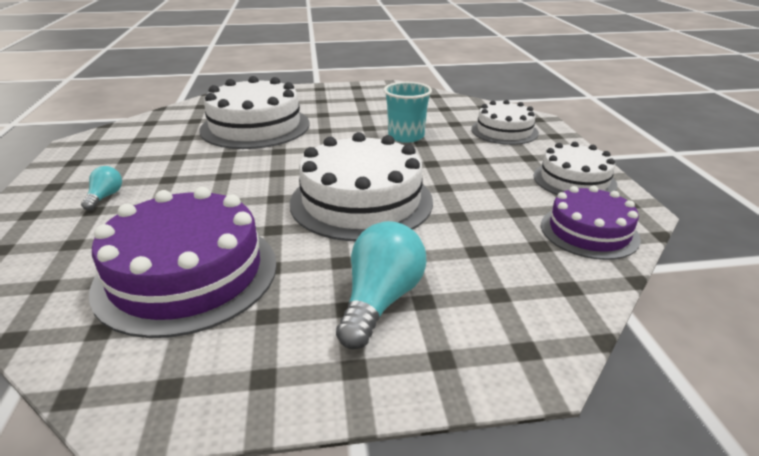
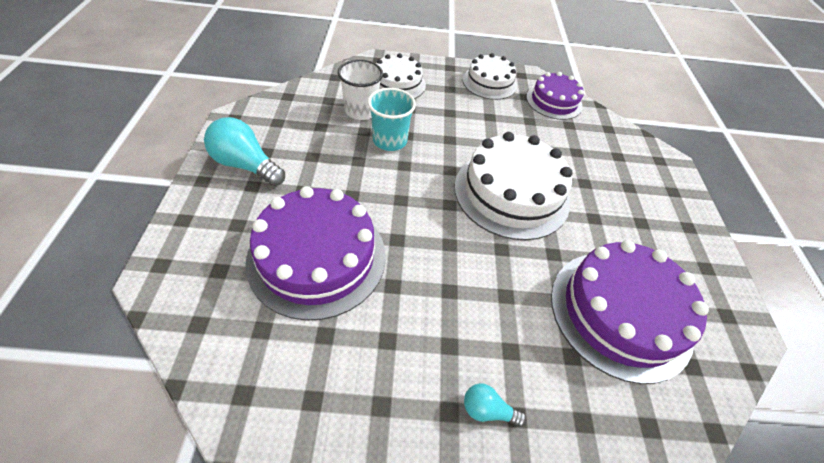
camera: 85 degrees left, 20 degrees up
(255, 126) = (317, 257): white cake -> purple cake
(380, 300) = (632, 205): turquoise light bulb -> turquoise light bulb (246, 165)
(440, 121) = (361, 111): none -> white cup

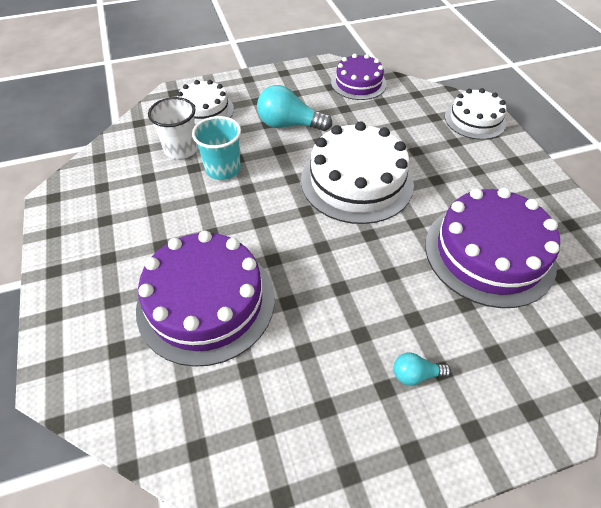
camera: 15 degrees left, 0 degrees up
(246, 165) = (91, 240): turquoise light bulb -> turquoise light bulb (289, 125)
(489, 82) = (292, 83): white cake -> white cake (475, 120)

